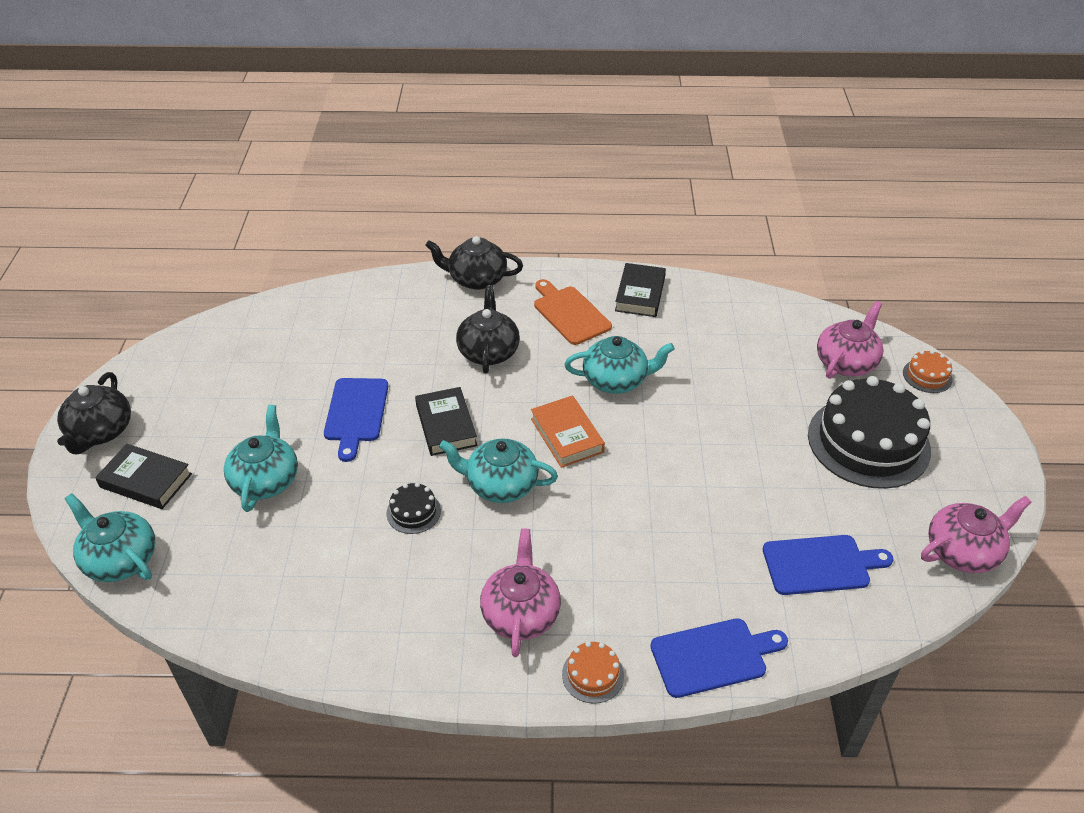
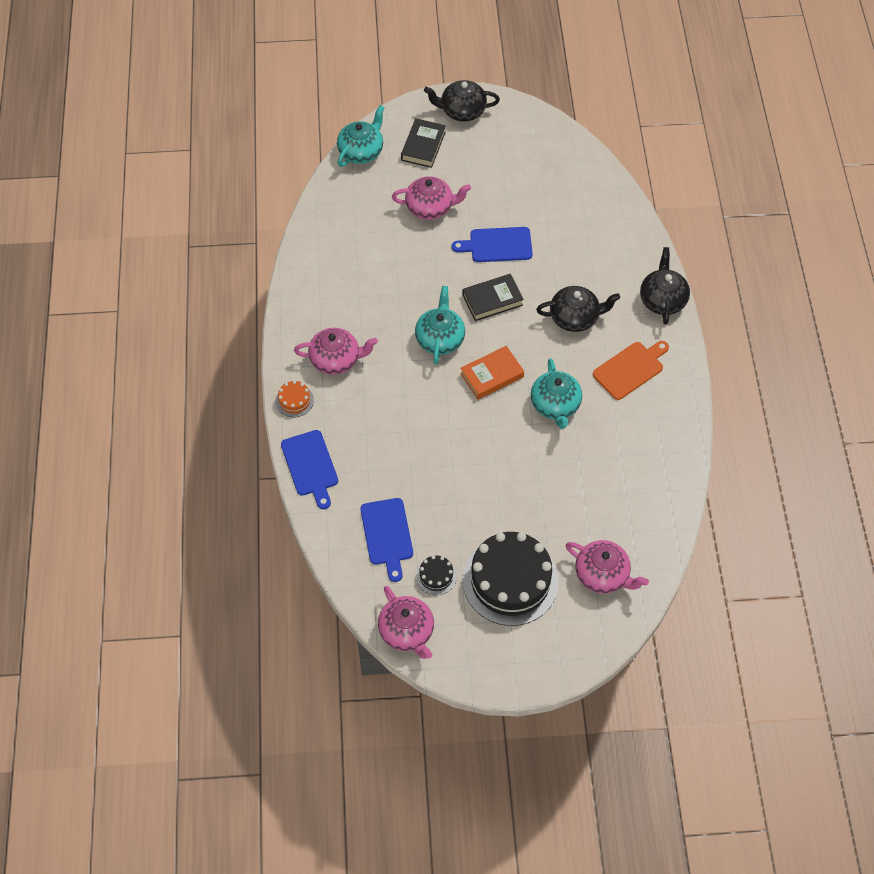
camera: 85 degrees right, 15 degrees up
(266, 480) = (430, 207): turquoise teapot -> pink teapot
(413, 512) = (411, 292): black cake -> black cake (436, 576)
(640, 294) = (665, 419): black book -> none
(927, 376) = (595, 637): orange cake -> none

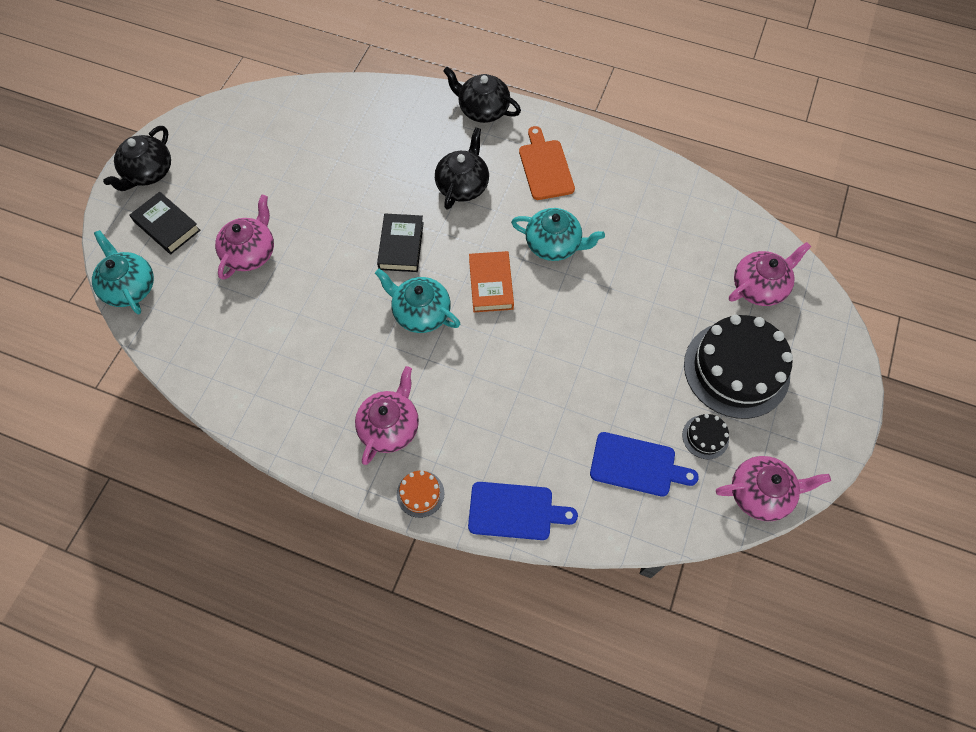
camera: 65 degrees left, 5 degrees up
(497, 245) = (337, 213): blue cutting board -> none

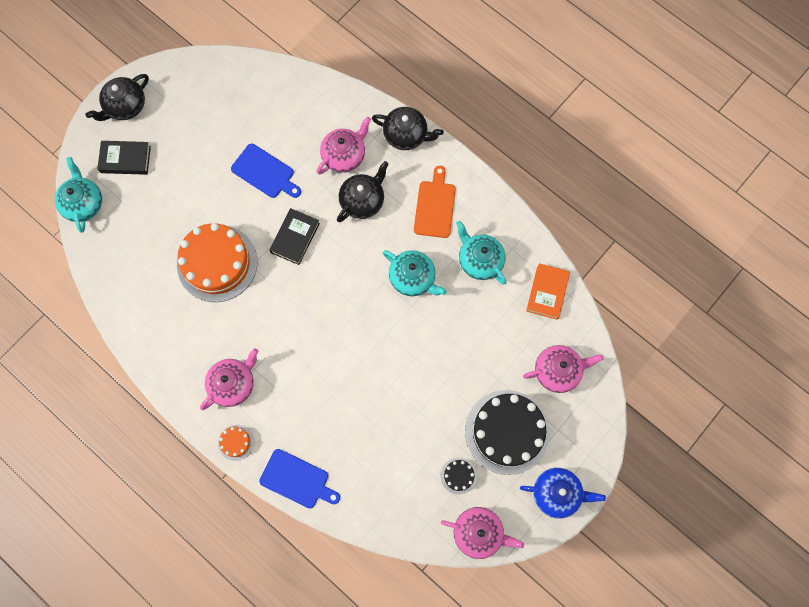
camera: 20 degrees right, 10 degrees up
(167, 226) = (125, 159): black book -> black book turned 60 degrees counterclockwise
(250, 252) = (180, 204): pink teapot -> pink teapot (344, 155)
(318, 300) = (217, 263): none -> orange cake
(420, 313) = (289, 300): turquoise teapot -> turquoise teapot (479, 260)
(482, 109) = (406, 135): black teapot -> black teapot turned 150 degrees clockwise
(491, 284) = (350, 295): orange book -> orange book (547, 292)
(637, 465) = (398, 478): blue cutting board -> blue cutting board (265, 172)
(826, 416) = (557, 493): none -> blue teapot

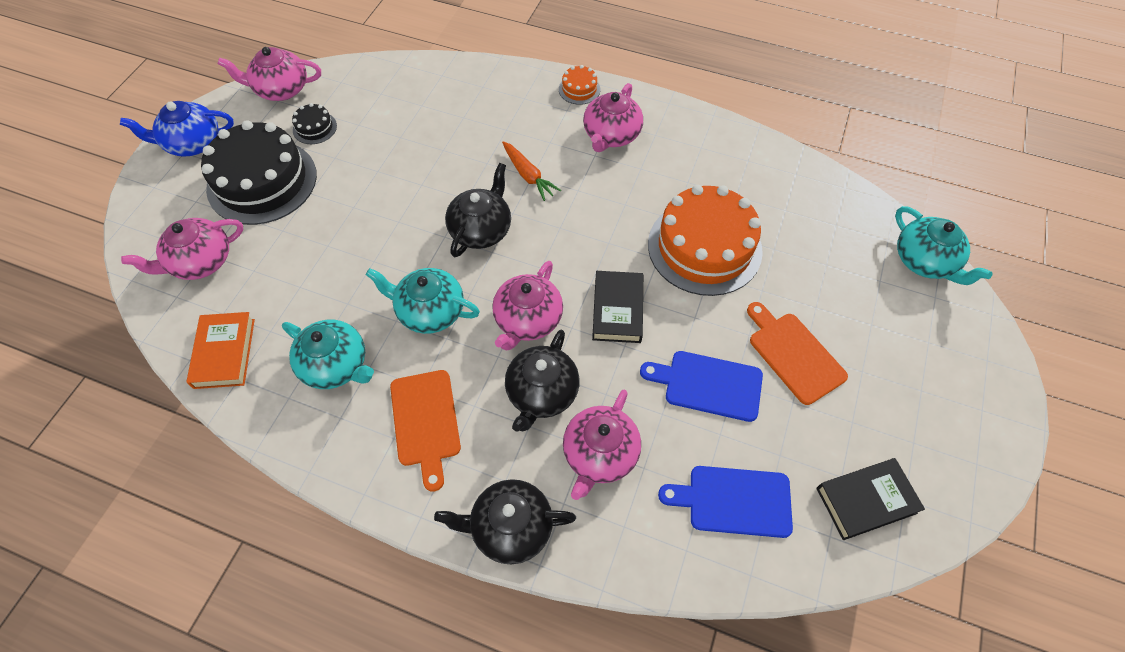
camera: 160 degrees right, 15 degrees down
(125, 106) = (979, 413): black teapot -> black teapot (481, 229)
(125, 159) = (917, 335): black book -> black book (866, 500)
(205, 173) = (793, 354): none -> orange cutting board
(297, 480) = (497, 78): blue cutting board -> blue cutting board (734, 500)
(310, 367) = (528, 175): none -> orange carrot
(353, 250) = (527, 320): none -> pink teapot

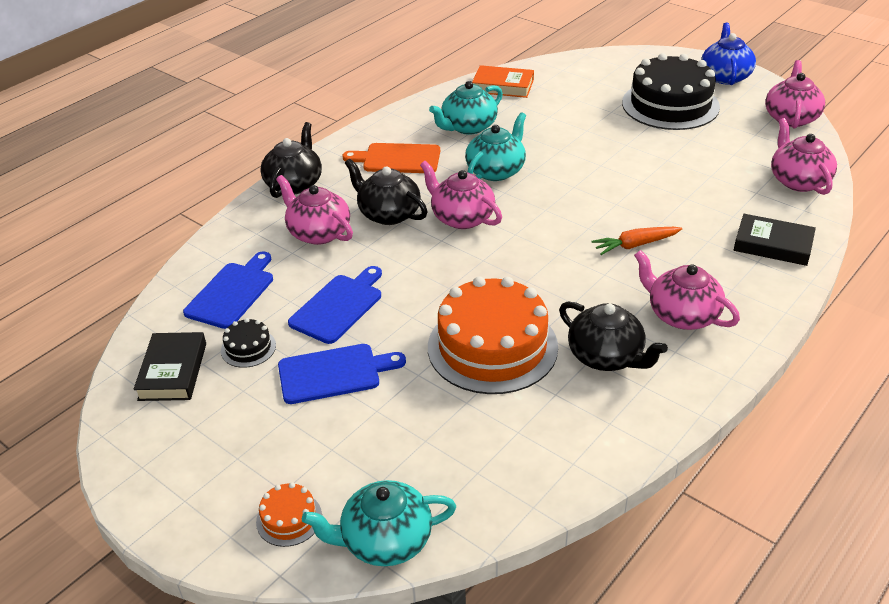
camera: 110 degrees right, 20 degrees down
(200, 262) = (592, 78): pink teapot -> pink teapot (798, 181)
(315, 128) = (733, 132): black cake -> black cake (248, 348)
(481, 229) = (574, 207): black teapot -> black teapot (606, 357)
(579, 89) = (768, 305): orange cake -> orange cake (289, 519)
(617, 310) = (446, 270): black book -> black book (773, 245)
(793, 354) = (334, 373): orange cutting board -> blue cutting board

